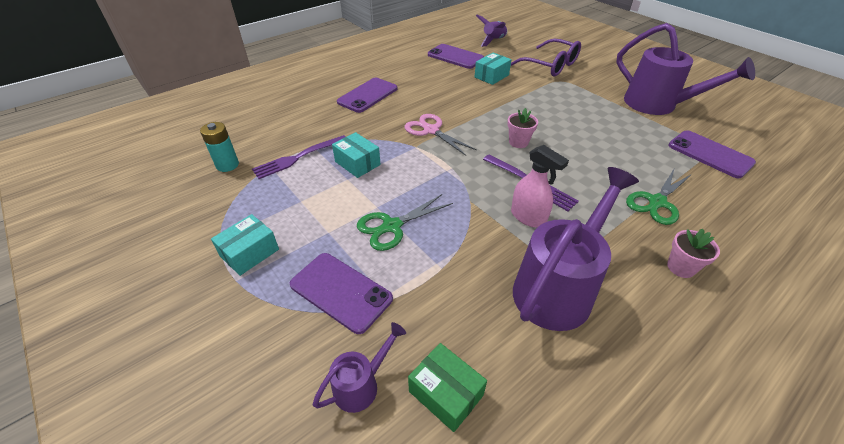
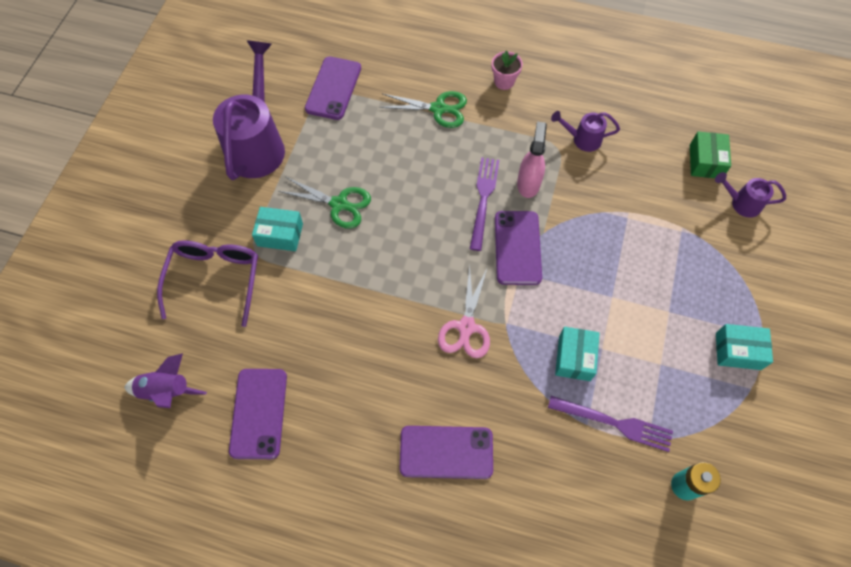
camera: 125 degrees left, 20 degrees up
(340, 292) = (704, 260): purple phone -> purple phone (517, 247)
(392, 226) = (621, 270): green scissors -> green scissors (339, 204)
(491, 76) = (292, 333): turquoise box -> turquoise box (280, 235)
(518, 142) = (426, 236): pink flower pot -> none
(558, 287) = (582, 139): purple watering can -> purple watering can, size x0.48

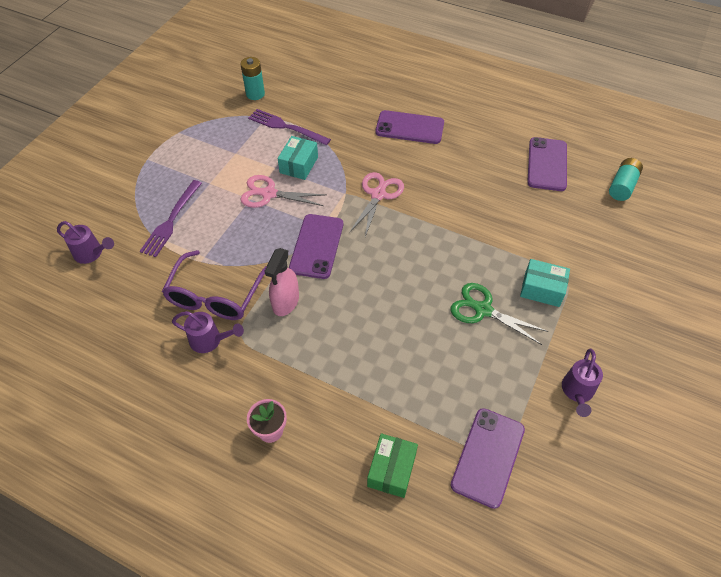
camera: 170 degrees left, 10 degrees down
(167, 391) = (622, 186): purple rocket -> turquoise battery
(215, 279) = (599, 259): purple glasses -> purple glasses (215, 295)
(258, 144) = (577, 392): purple watering can -> purple watering can, size x0.48
(438, 109) = (360, 405): green scissors -> none
(483, 199) = (335, 294): purple fork -> purple fork (171, 221)
(593, 307) = (269, 194): none -> pink scissors
(705, 161) = (97, 297): green box -> green box (391, 470)
(738, 351) = (173, 153): turquoise box -> none

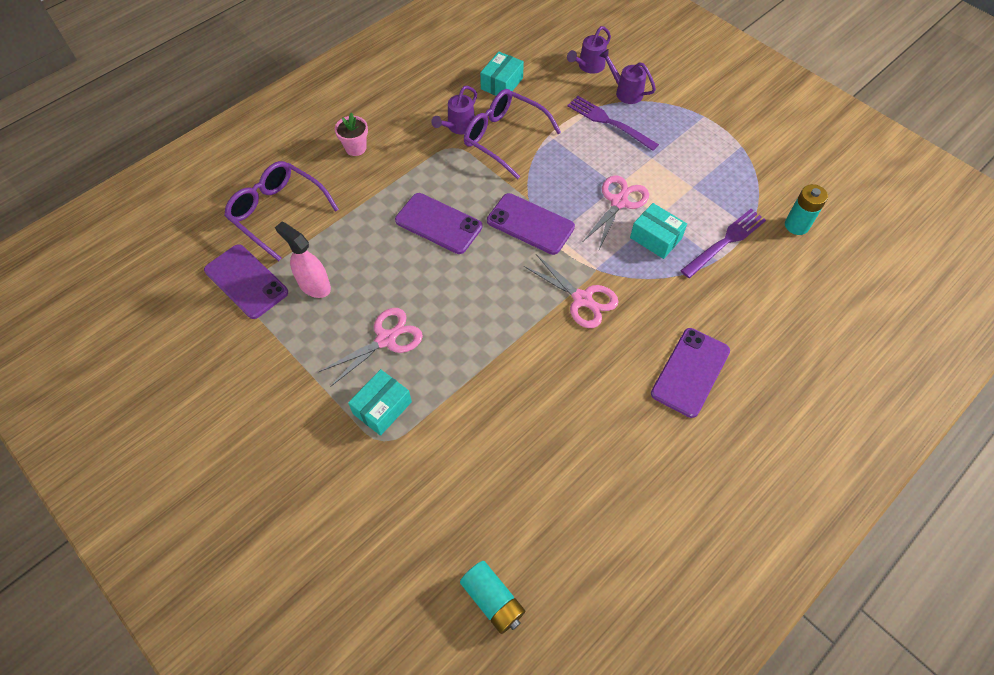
camera: 110 degrees right, 5 degrees up
(132, 321) = (501, 83): none -> turquoise box
(285, 302) = (473, 184): pink spray bottle -> pink spray bottle (314, 285)
(391, 470) = (278, 213): green box -> purple glasses
(483, 310) = (386, 339): green scissors -> pink scissors
(547, 164) = (568, 516): purple phone -> purple phone (438, 224)
(577, 392) = (257, 381): purple watering can -> purple watering can (625, 92)

